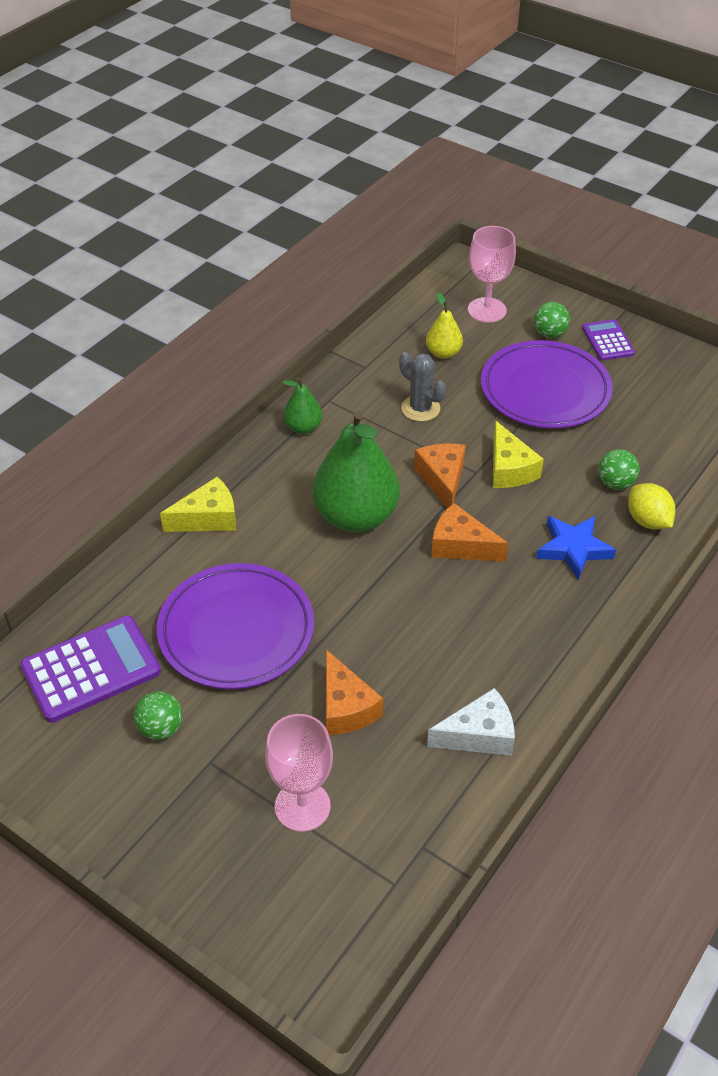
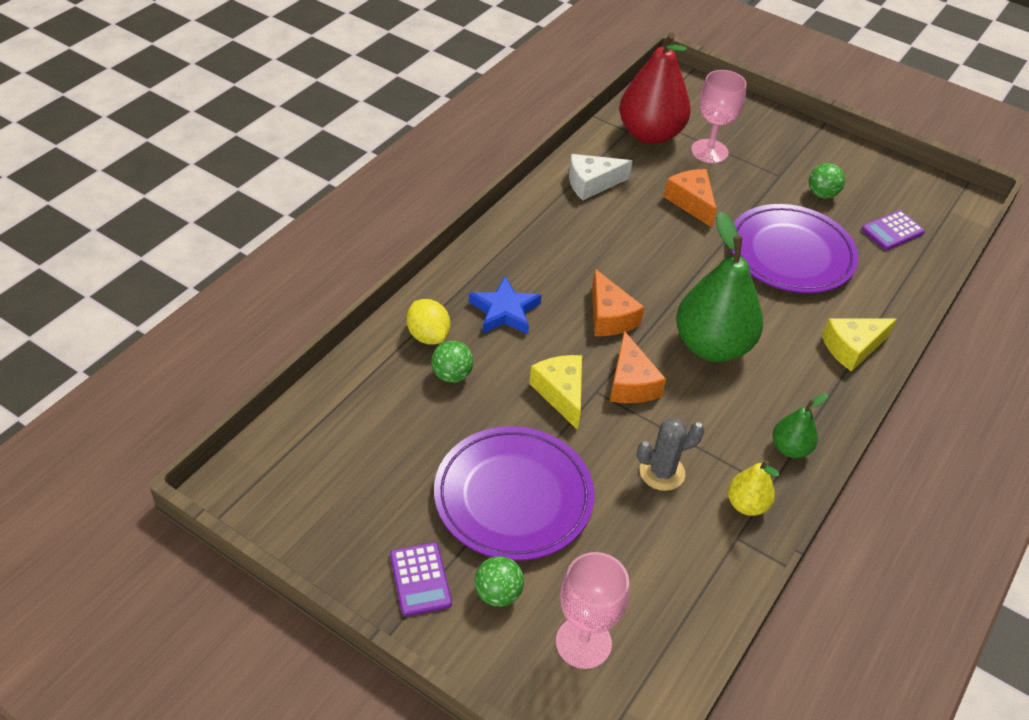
camera: 175 degrees right, 0 degrees up
(91, 669) = (892, 231): purple calculator -> purple calculator, size x0.58
(388, 839) = (650, 134): none -> red pear
(420, 408) = (662, 472): grey cactus -> grey cactus turned 60 degrees counterclockwise
(443, 353) = (640, 560): yellow pear -> yellow pear (746, 505)
(461, 545) = (609, 317): orange cheese -> orange cheese turned 45 degrees clockwise

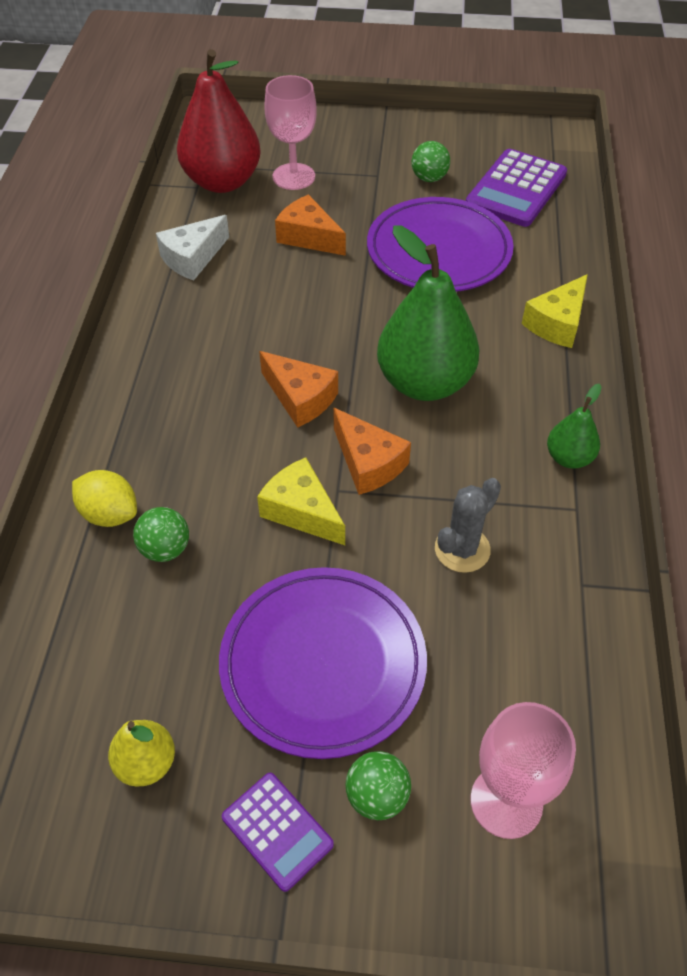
camera: 25 degrees left, 5 degrees up
(505, 311) = (182, 443): blue star -> none
(746, 505) = (567, 542): yellow pear -> yellow pear (146, 763)
(892, 231) = (516, 189): purple calculator -> purple calculator, size x1.73

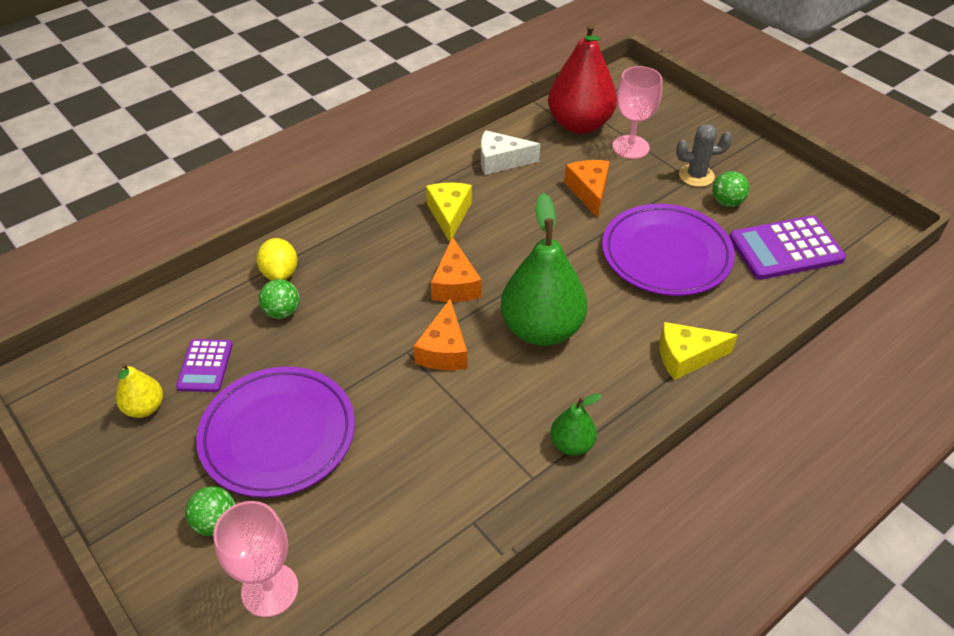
camera: 45 degrees right, 5 degrees down
(277, 831) = (154, 493): purple calculator -> purple calculator (205, 366)
(301, 511) = (372, 347): yellow cheese -> yellow cheese (449, 214)
(462, 549) = (430, 441): grey cactus -> grey cactus (696, 176)

